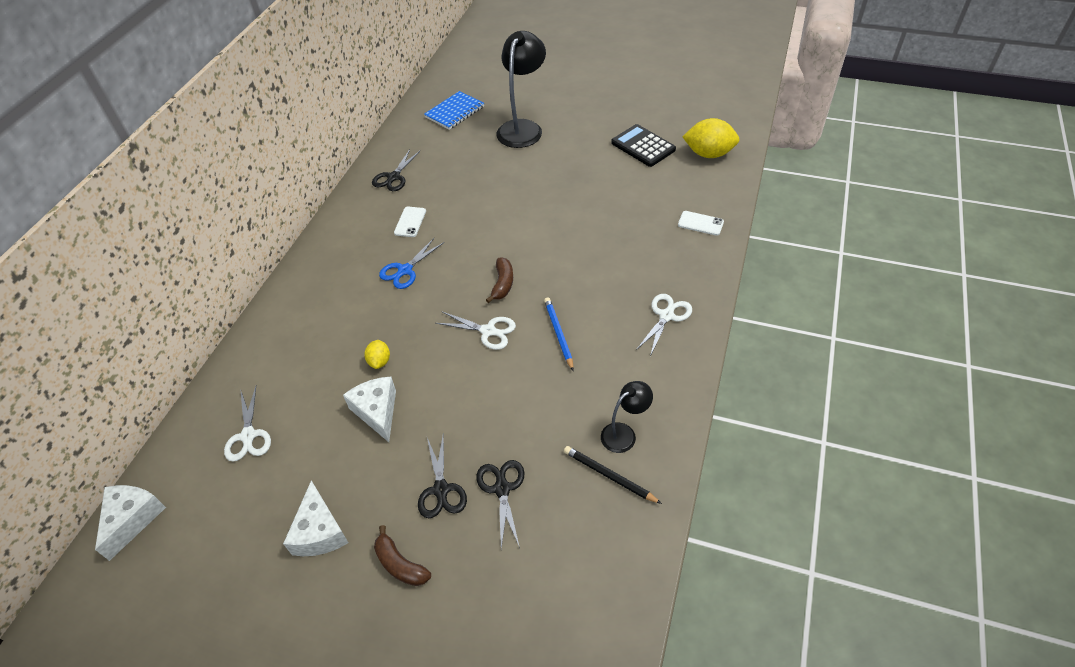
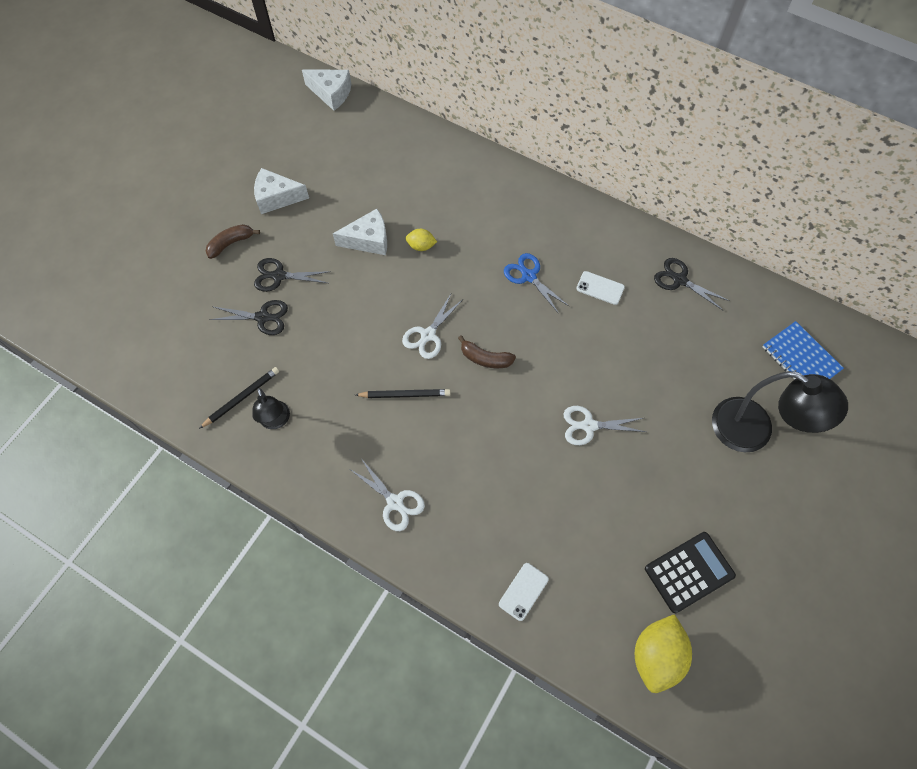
camera: 100 degrees right, 15 degrees up
(248, 436) = (377, 156): white scissors -> white scissors (589, 426)
(558, 334) = (405, 395): blue pencil -> black pencil

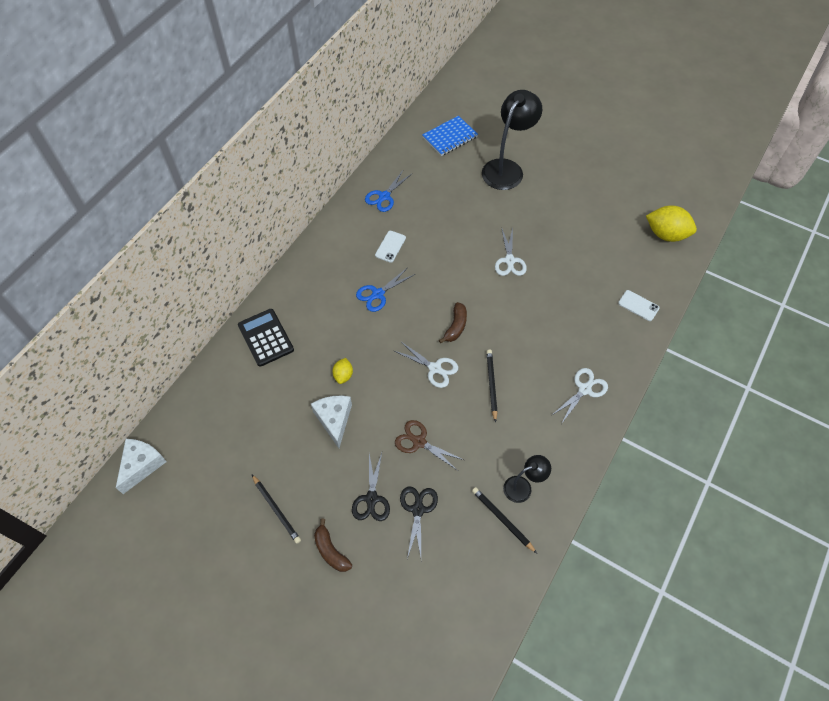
camera: 90 degrees left, 5 degrees down
(277, 197) = (276, 510): white cheese -> black pencil
(337, 319) = (419, 442): none -> brown scissors
(679, 280) = (384, 196): black scissors -> blue scissors
(689, 572) = (609, 212): black calculator -> black calculator (266, 337)

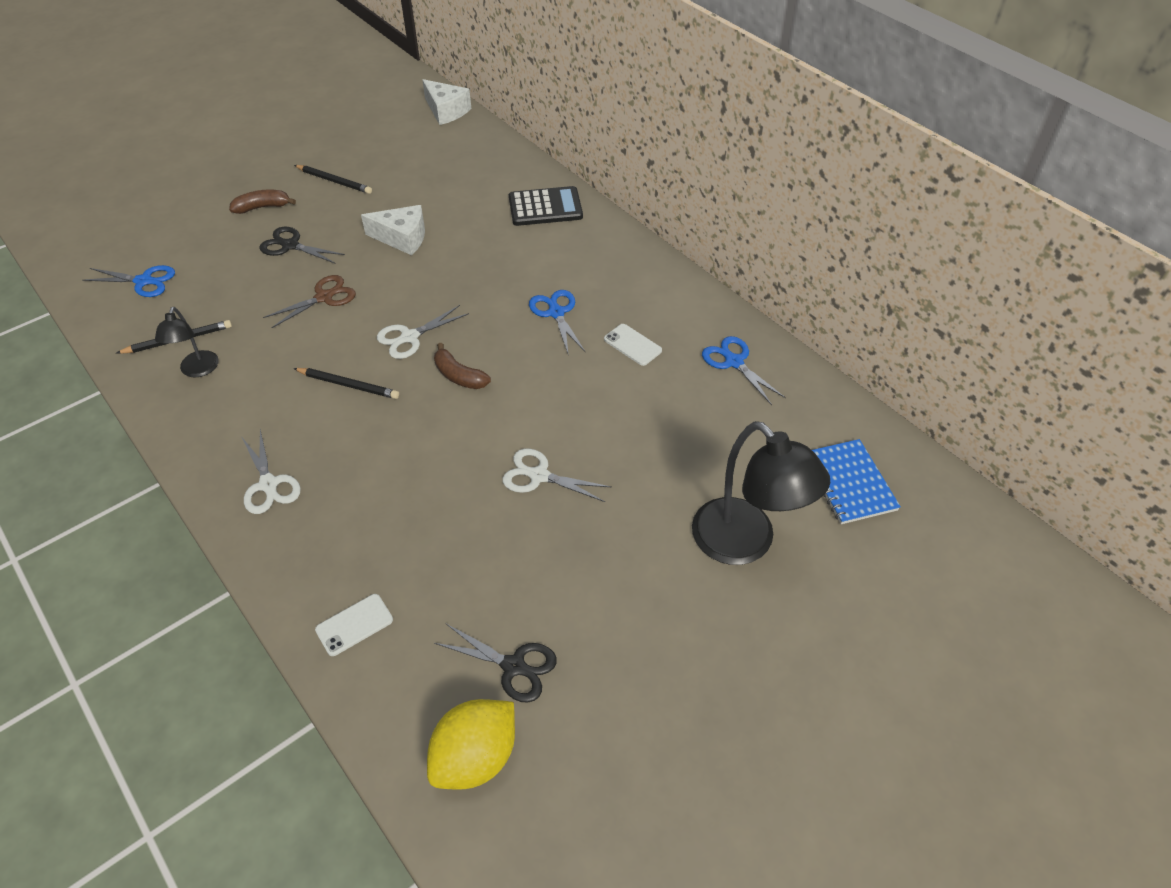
camera: 110 degrees right, 10 degrees down
(276, 510) = (334, 181): black pencil -> black pencil turned 135 degrees counterclockwise
(343, 375) = (454, 256): yellow lemon -> none
(418, 509) = (249, 276): black scissors -> black scissors (513, 666)
(455, 591) = (144, 281): none -> blue scissors

